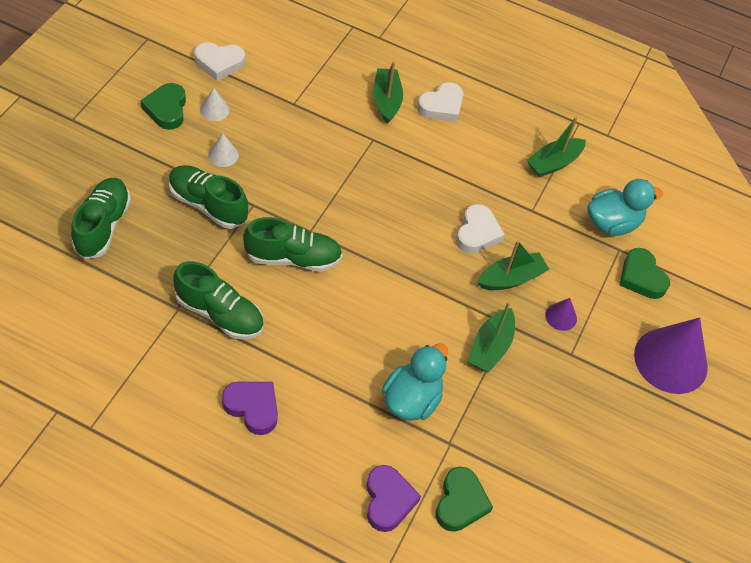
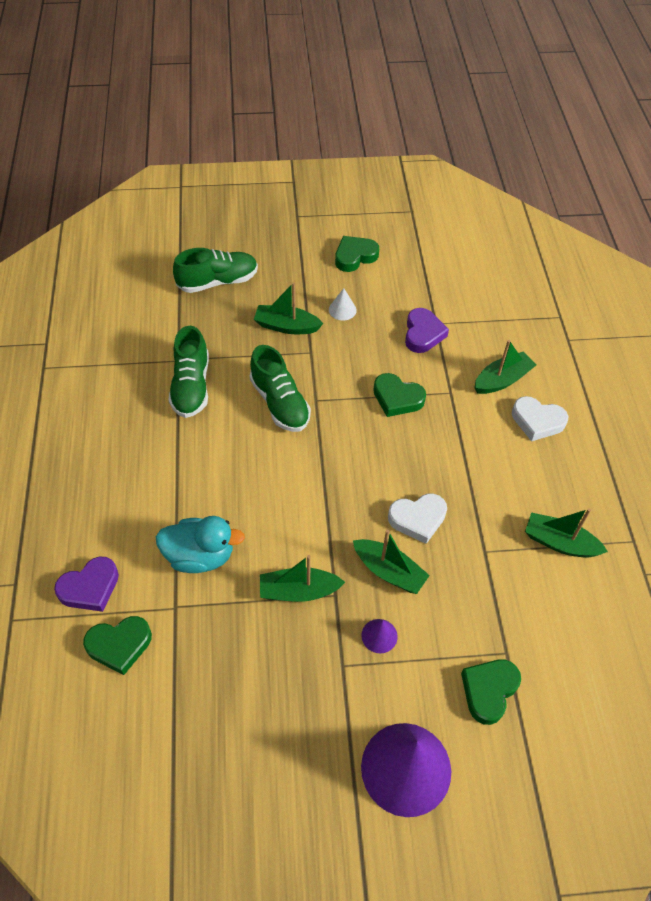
camera: 65 degrees right, 0 degrees up
(208, 205) = (286, 326): green shoe -> green boat
(214, 110) = (381, 282): white cone -> none
(219, 63) = (430, 260): white heart -> none
(252, 408) = (120, 451): purple heart -> purple heart (423, 334)
(352, 176) = (397, 398): none -> green heart
(612, 223) = (533, 631): turquoise duck -> none

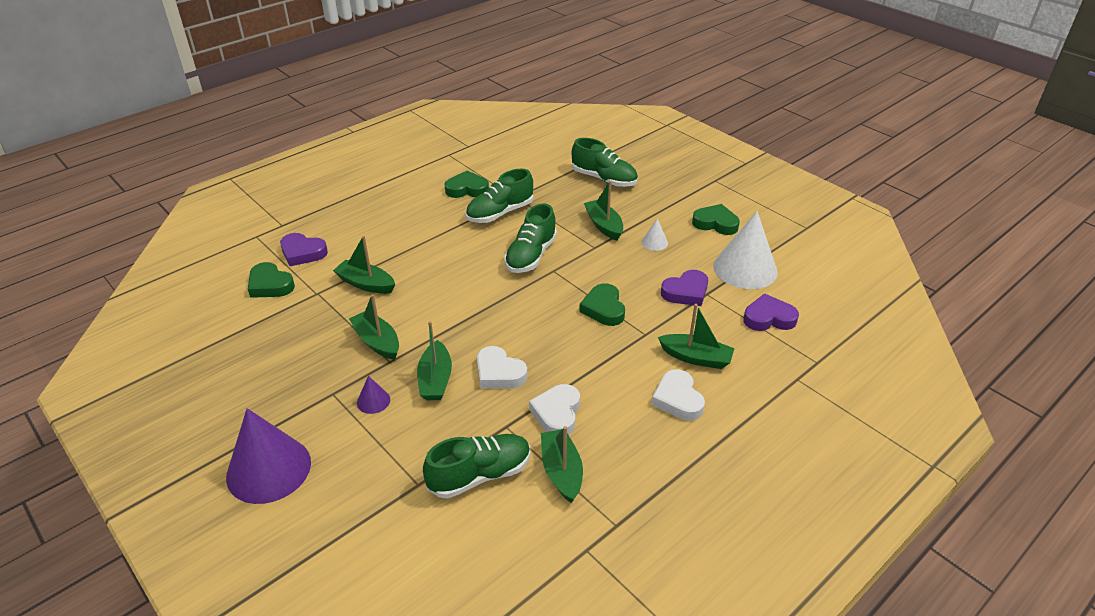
camera: 55 degrees right, 15 degrees down
(200, 556) = (366, 284): turquoise duck -> green boat
(427, 280) = (745, 269): none -> white cone
(489, 691) = (373, 489): green heart -> green heart (467, 189)
(494, 308) = (768, 318): none -> purple heart
(496, 507) = (557, 413): none -> white heart
(526, 601) = (480, 475): none -> green shoe

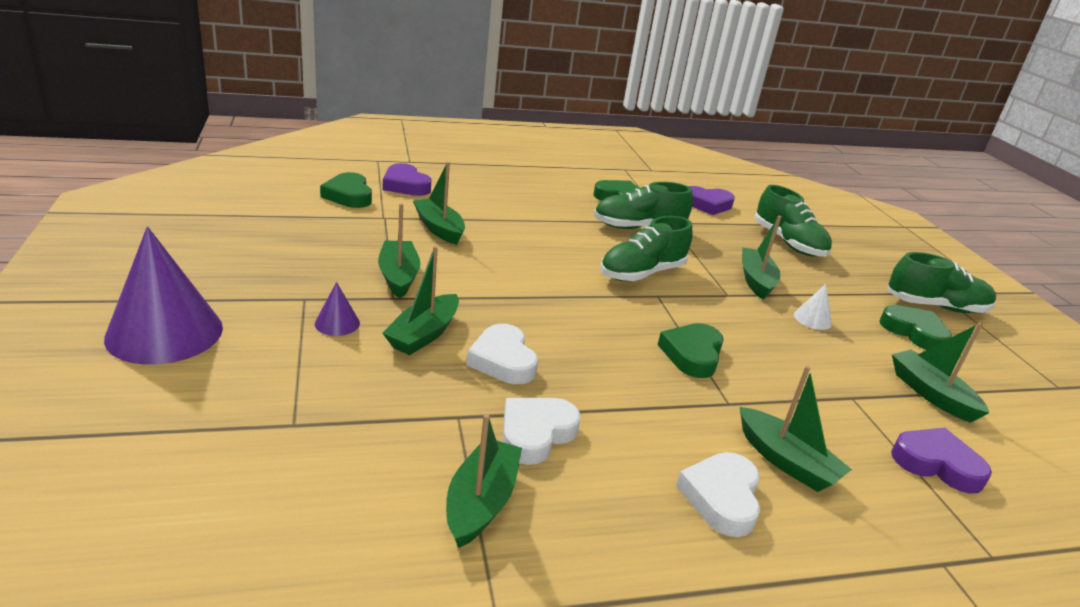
camera: 25 degrees right, 10 degrees down
(480, 475) = (374, 452): green shoe -> green shoe (935, 306)
(686, 292) = (822, 383): purple heart -> purple heart (707, 204)
(745, 269) = (931, 394): white cone -> green boat

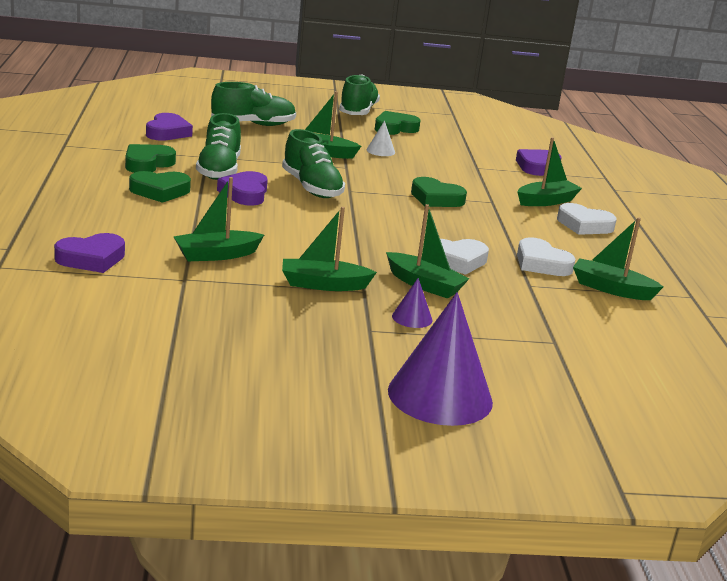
camera: 80 degrees left, 5 degrees down
(349, 195) = (118, 293): green heart -> green heart (160, 191)
(591, 240) = (245, 193): none -> purple heart
(931, 394) = (468, 146): green boat -> none

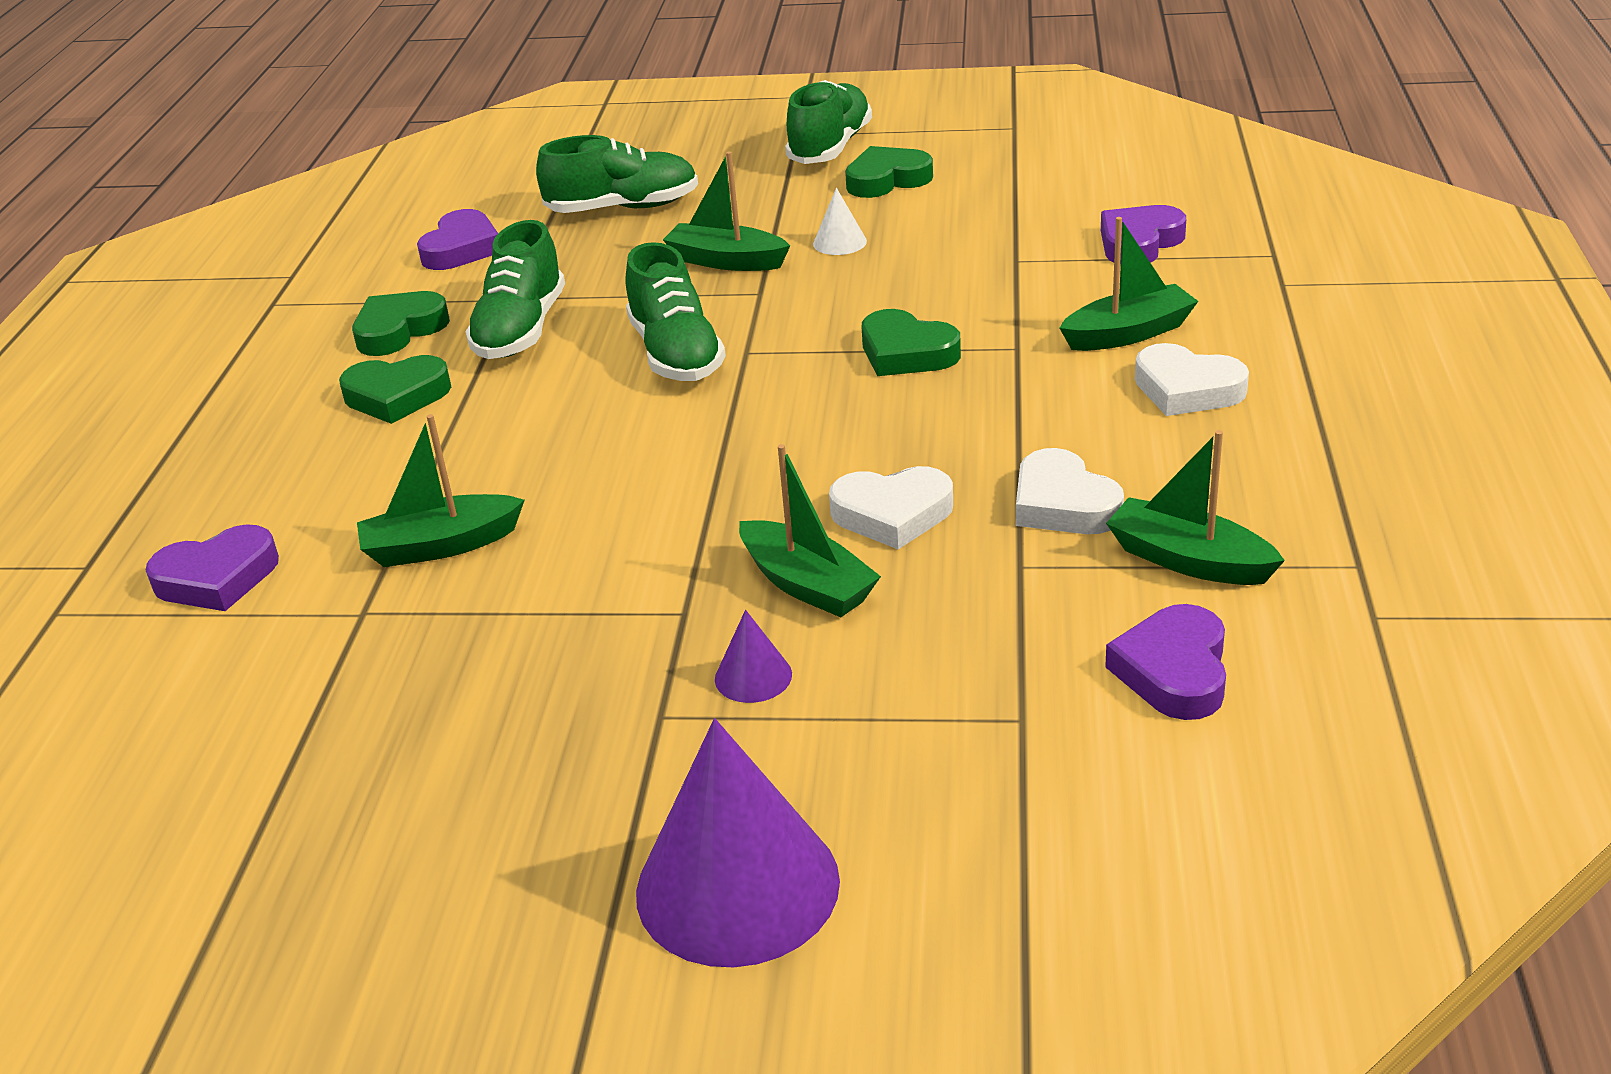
camera: 15 degrees right, 10 degrees up
(245, 193) = (547, 383): purple heart -> purple heart (1174, 671)
(323, 284) = (612, 603): green boat -> none

